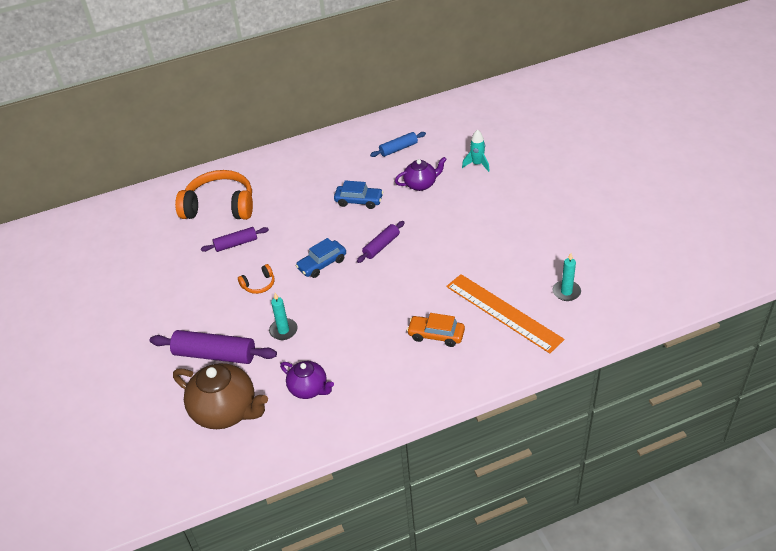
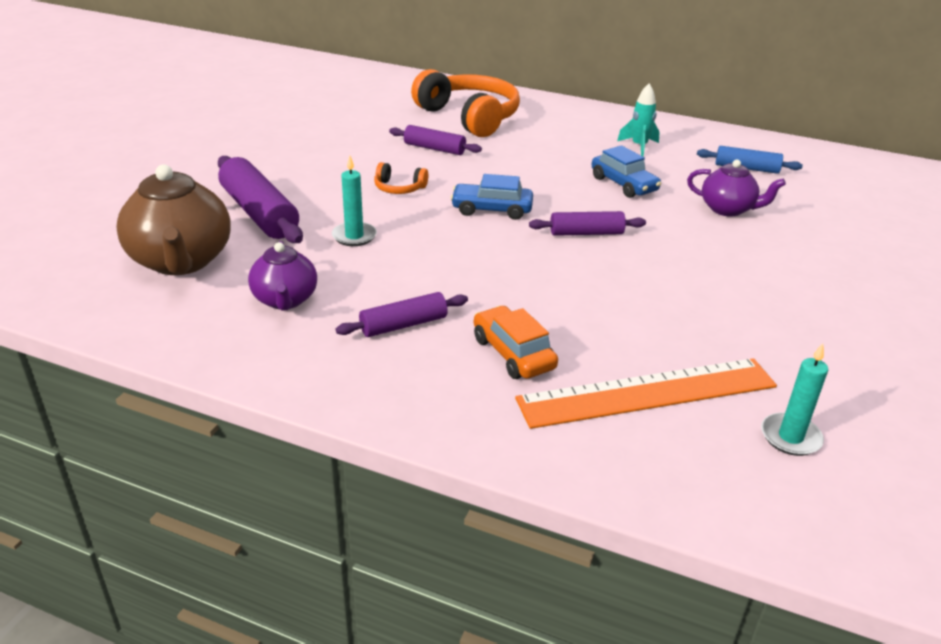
camera: 40 degrees right, 10 degrees down
(376, 358) = (403, 325): none -> purple rolling pin
(477, 164) = (840, 230): turquoise rocket -> turquoise rocket (639, 146)
(503, 312) = (648, 393): orange ruler -> orange ruler turned 75 degrees clockwise

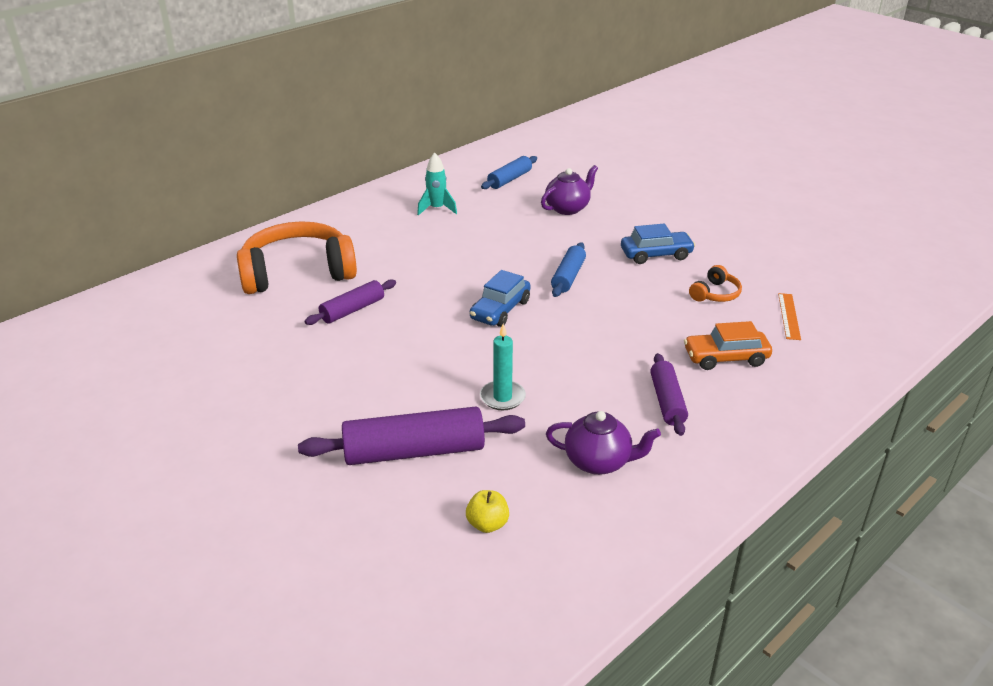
camera: 65 degrees left, 0 degrees up
(181, 261) = (487, 524): brown teapot -> yellow apple
(399, 188) = (423, 350): orange headphones -> orange headphones (715, 294)
(586, 233) = (568, 277): purple rolling pin -> blue rolling pin
(624, 184) = (499, 236): blue car -> blue car (656, 254)
(648, 393) = (789, 316): orange ruler -> orange ruler, size x0.43
(790, 437) = (844, 281): turquoise candle -> none

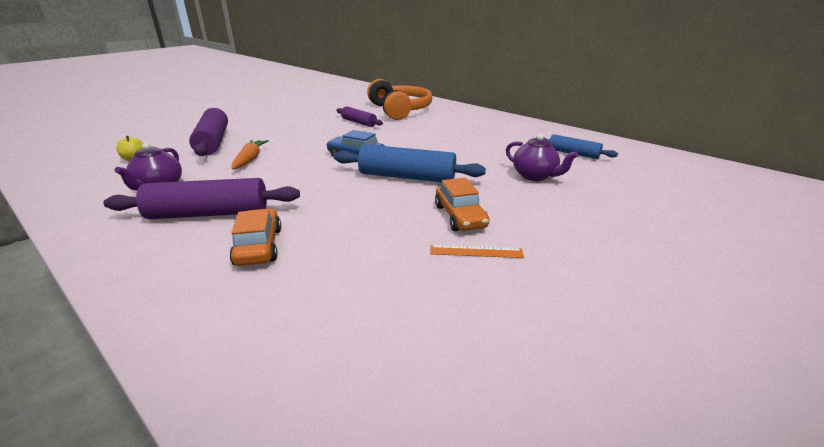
camera: 85 degrees right, 5 degrees down
(437, 209) = (499, 134): turquoise rocket -> none
(502, 397) = (250, 159): turquoise candle -> orange carrot
(568, 277) = (407, 177): blue rolling pin -> blue rolling pin, size x1.69
(656, 254) = (460, 216): blue car -> orange car
(667, 401) = (209, 214): purple rolling pin -> purple rolling pin, size x1.69
(715, 294) = (382, 248): orange headphones -> none
(789, 316) = (330, 300): orange ruler -> orange ruler (476, 251)

